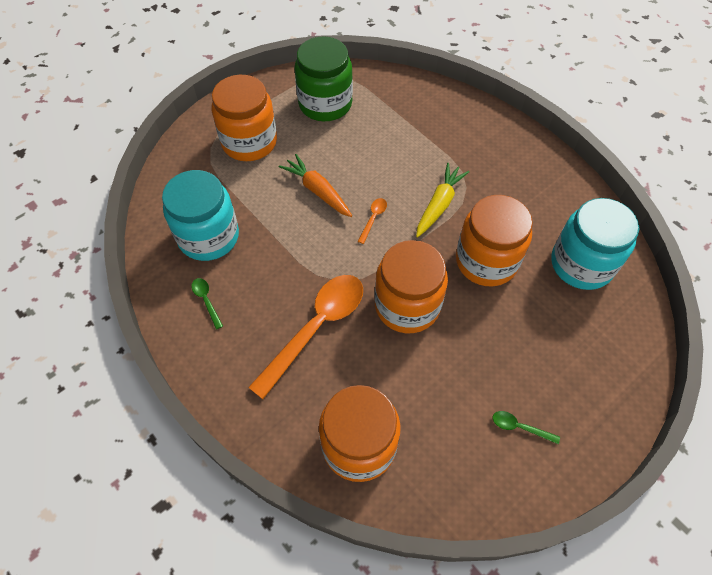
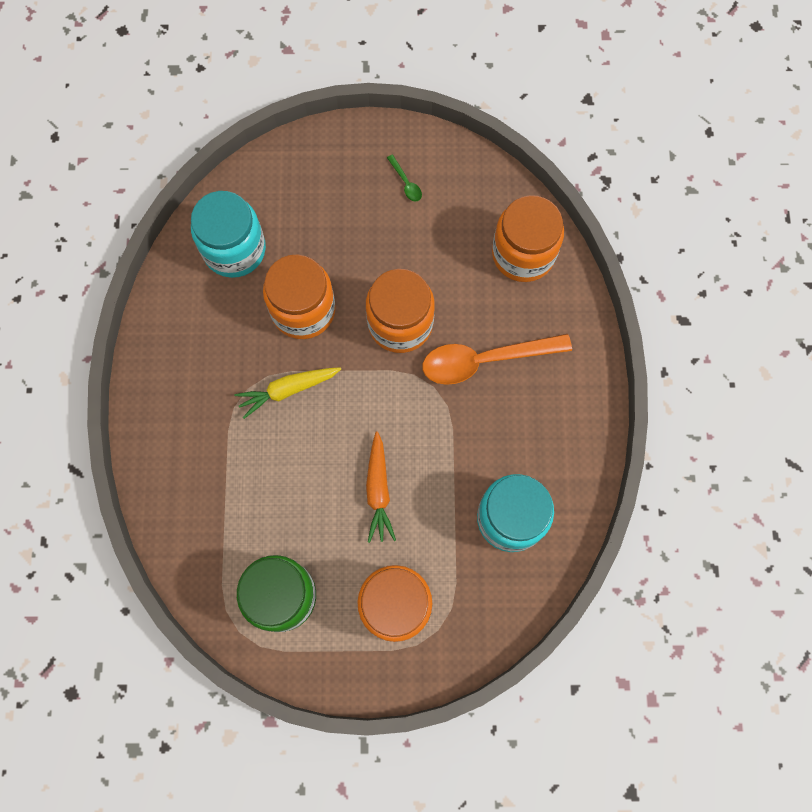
camera: 140 degrees left, 15 degrees up
(206, 300) = (554, 453): green spoon -> none
(373, 218) = (355, 422): orange spoon -> none

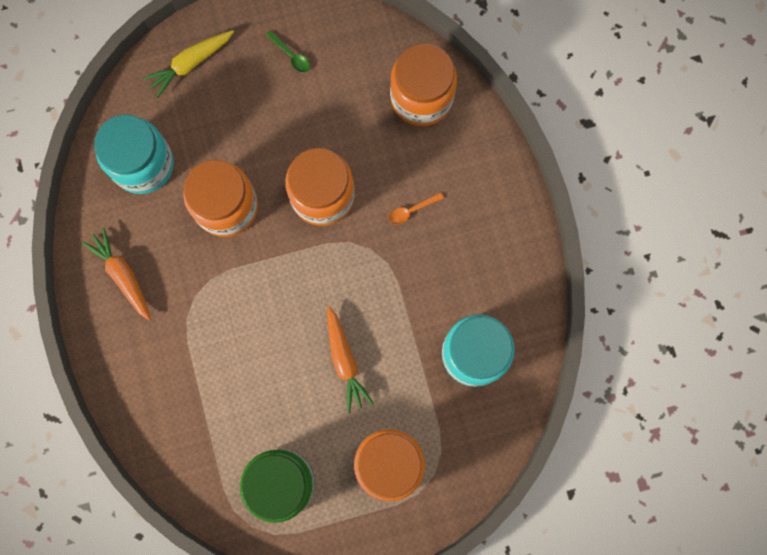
camera: 15 degrees left, 5 degrees up
(184, 350) = (123, 276): none -> orange carrot
(288, 390) = (233, 288): yellow carrot -> yellow carrot (191, 64)
(484, 360) = (411, 210): orange spoon -> orange spoon, size x0.40

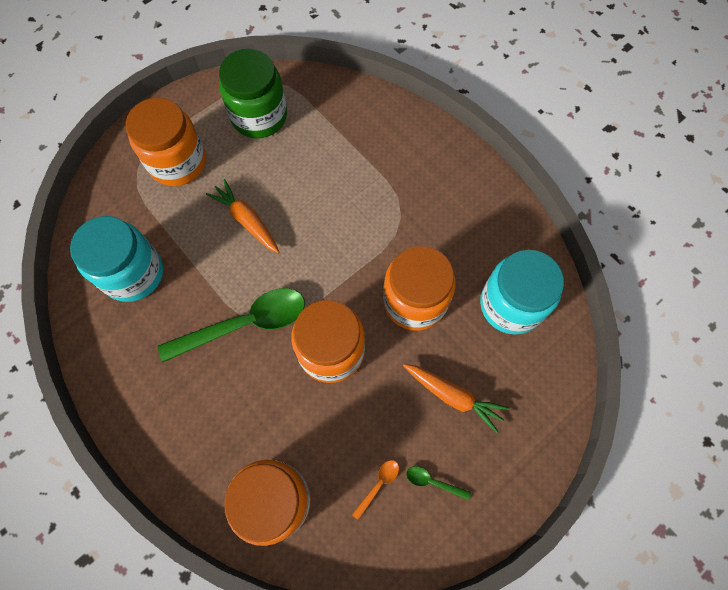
camera: 155 degrees right, 10 degrees down
(123, 276) = (469, 206): orange carrot -> orange carrot (453, 396)
(191, 64) = (526, 423): yellow carrot -> none
(387, 255) = (245, 324): none -> green spoon
(411, 210) = (239, 375): orange spoon -> orange spoon (379, 484)

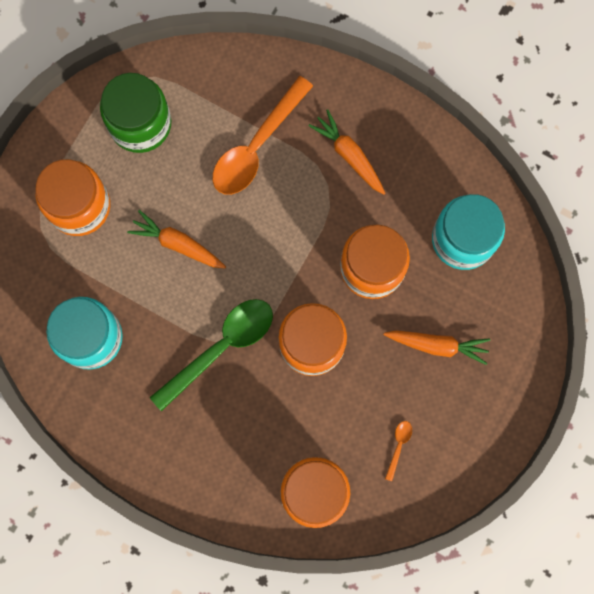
camera: 20 degrees left, 10 degrees up
(350, 164) = (256, 146): none -> orange spoon
(429, 198) = (349, 155): none -> orange carrot
(432, 482) = (444, 426): green spoon -> none

